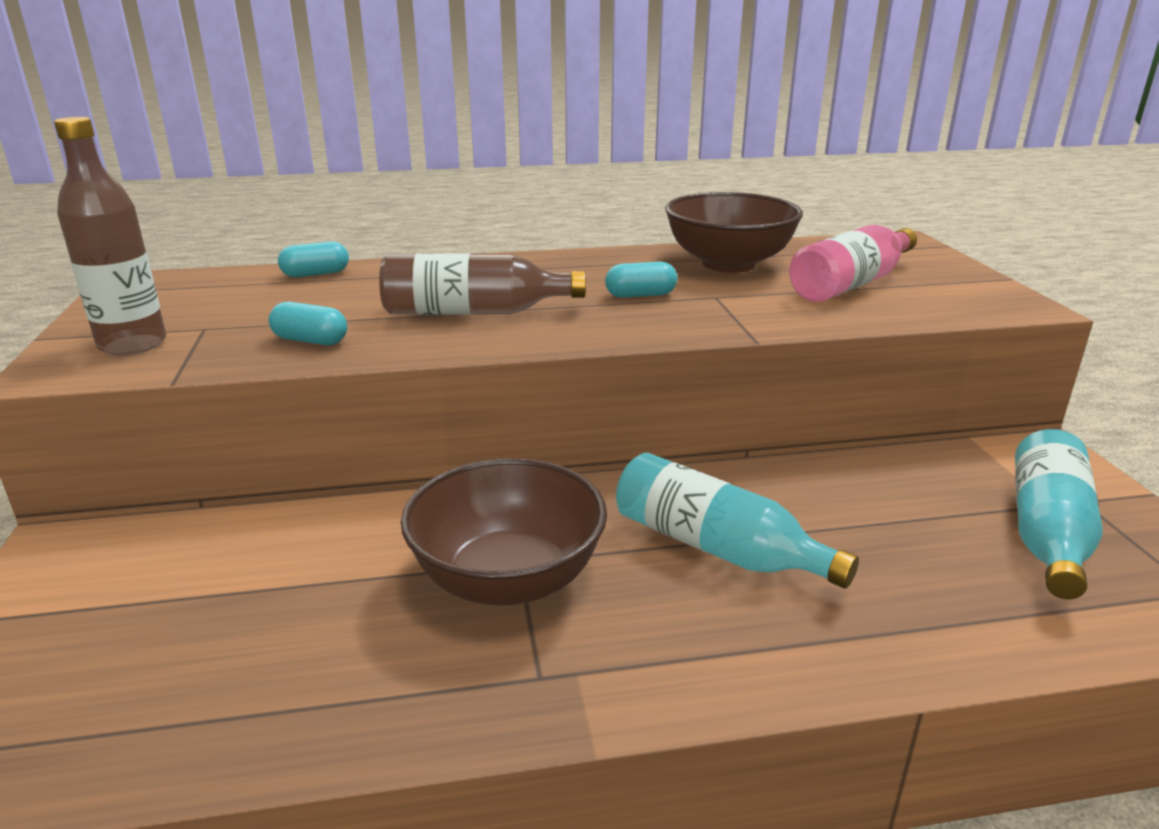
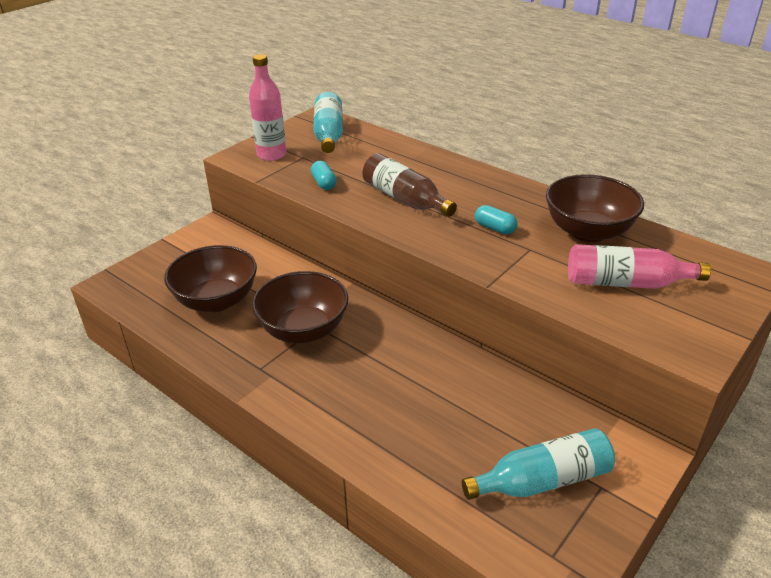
camera: 50 degrees right, 10 degrees up
(132, 344) = (271, 155): brown bottle -> pink bottle
(271, 640) = (216, 300): none -> brown bowl
(316, 274) = (385, 143): turquoise capsule -> none
(717, 548) = (389, 373): turquoise bottle -> turquoise bottle (328, 134)

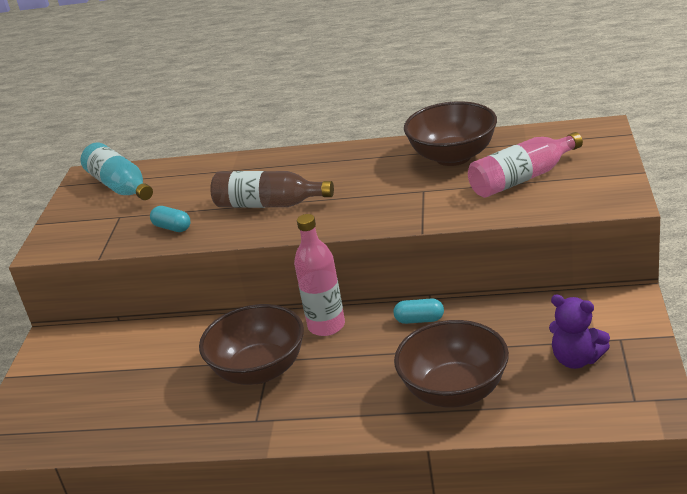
camera: 30 degrees left, 5 degrees down
(216, 300) = (141, 394): brown bowl -> brown bowl (455, 391)
(271, 155) = (82, 229): pink bottle -> pink bottle (326, 326)
(495, 228) = (376, 189): turquoise capsule -> turquoise capsule (419, 320)
(542, 480) = (576, 359): turquoise bottle -> purple teddy bear

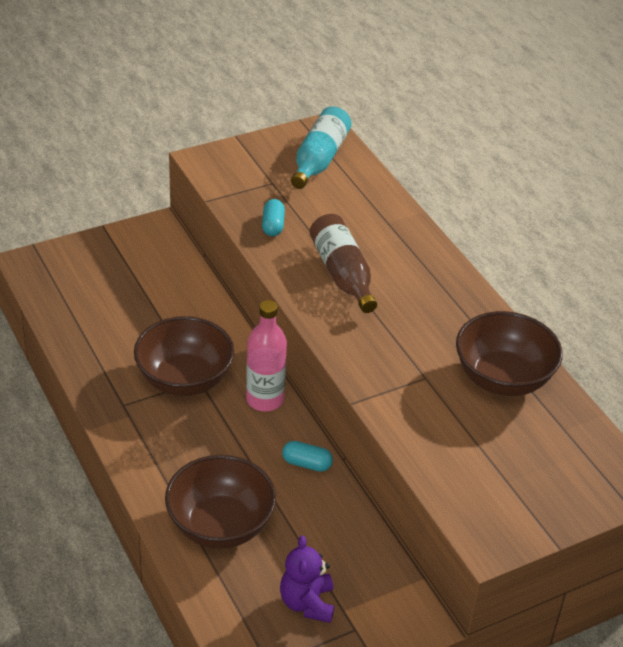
camera: 50 degrees right, 10 degrees up
(419, 320) = (306, 464): turquoise capsule -> turquoise capsule turned 45 degrees counterclockwise
(522, 178) = (490, 449): pink bottle -> none

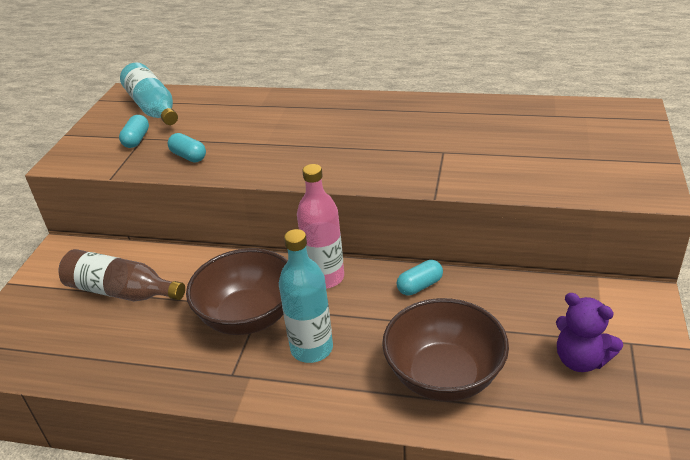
camera: 45 degrees left, 5 degrees down
(183, 434) = (311, 348): none -> turquoise bottle
(266, 181) = (136, 140): none -> turquoise capsule
(342, 274) = (287, 145): brown bottle -> brown bottle (121, 292)
(502, 378) = (479, 120): brown bowl -> none

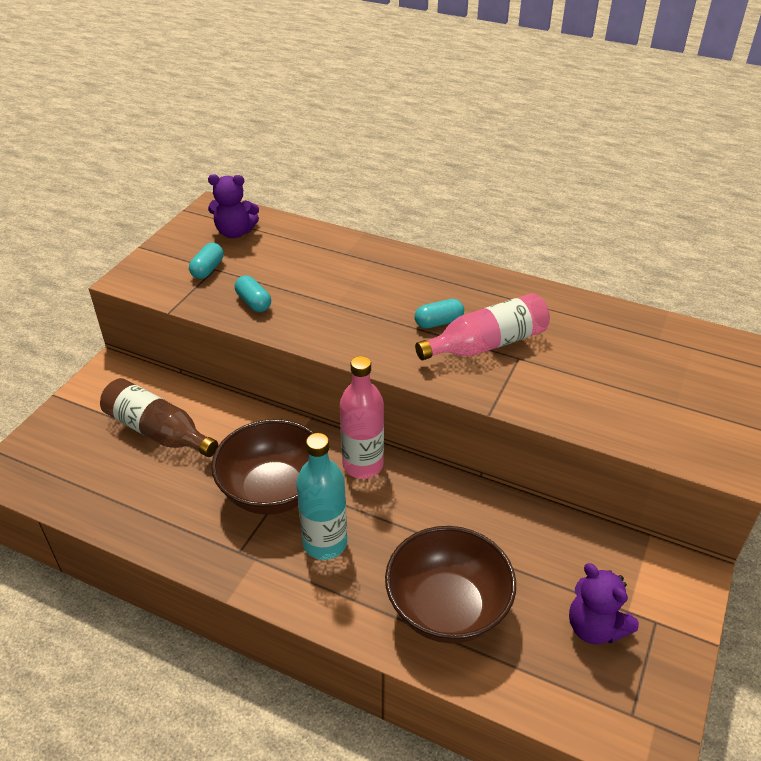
camera: 10 degrees right, 5 degrees up
(153, 108) = (235, 232): turquoise bottle -> purple teddy bear
(411, 147) = (486, 344): none -> pink bottle
(420, 286) = (456, 499): turquoise capsule -> turquoise capsule (438, 322)

